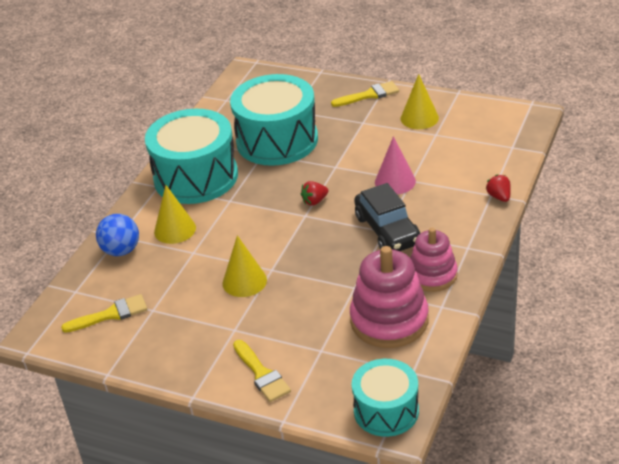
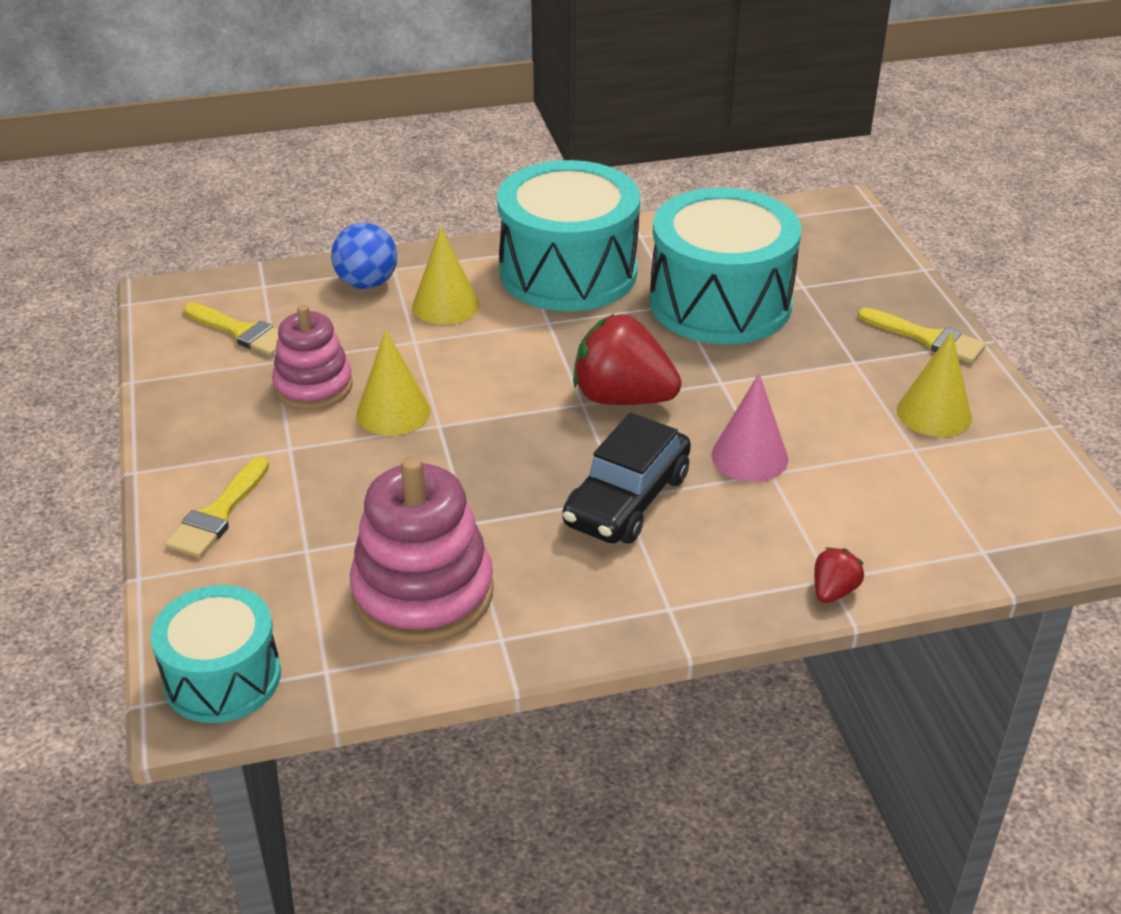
camera: 50 degrees right, 0 degrees up
(314, 201) = (622, 398): red strawberry -> red strawberry, size x2.14
(432, 275) = (566, 596): pink stacking toy -> pink stacking toy (313, 386)

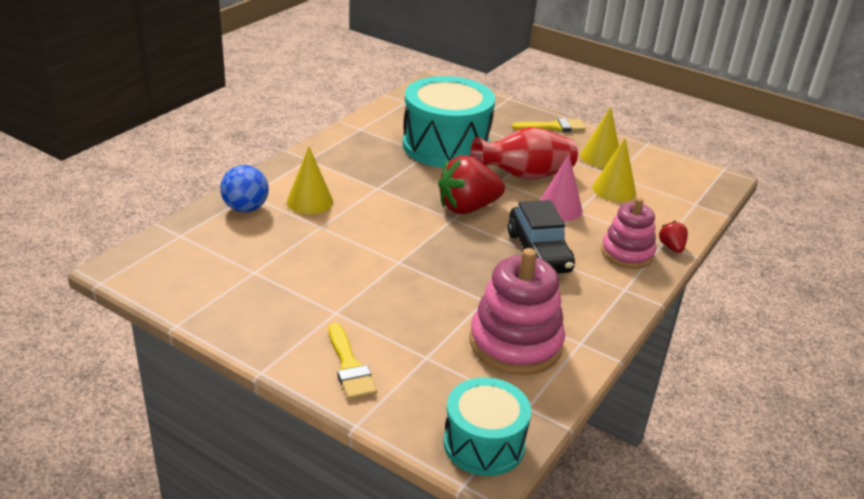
camera: 45 degrees left, 5 degrees down
(241, 332) = (207, 266): yellow brush -> none
(313, 386) = (299, 275): pink stacking toy -> pink stacking toy (627, 253)
(393, 412) = (365, 267): yellow cone -> yellow cone (614, 190)
(568, 272) = (350, 159): turquoise drum -> none
(768, 390) = (524, 176): none -> red vase

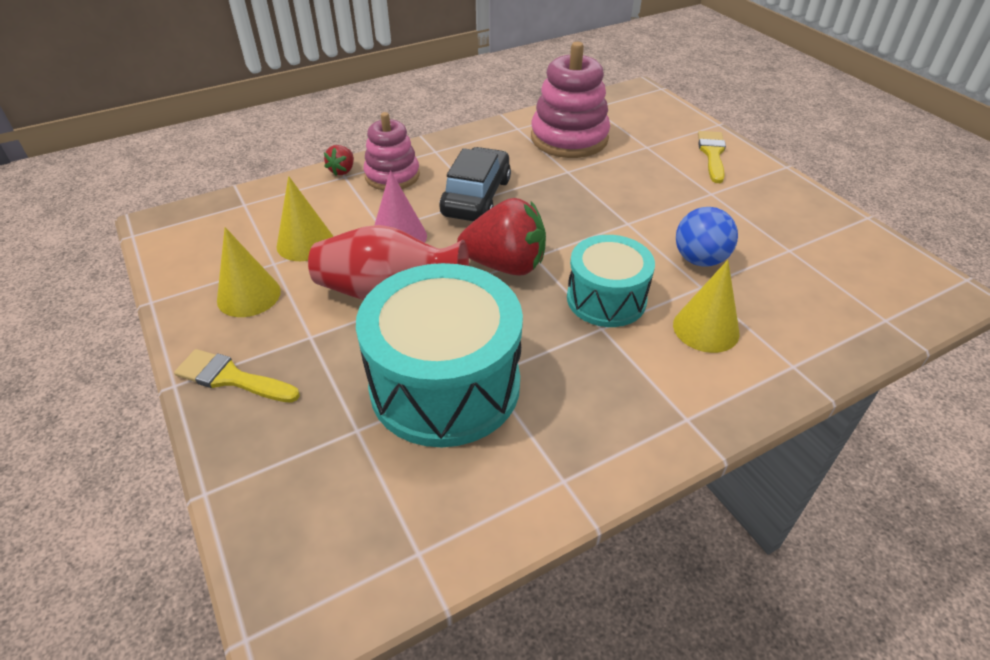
camera: 150 degrees left, 10 degrees up
(245, 208) = (798, 340): blue ball -> blue ball (699, 260)
(484, 443) = (636, 99): turquoise drum -> turquoise drum (606, 299)

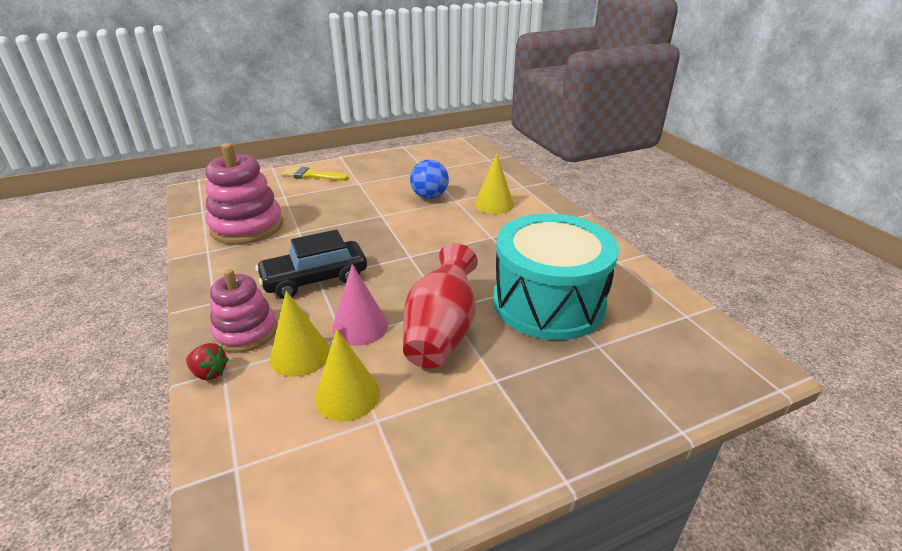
camera: 85 degrees left, 10 degrees down
(231, 378) = (553, 432): yellow brush -> none
(249, 295) = (430, 435): yellow cone -> yellow cone (300, 355)
(476, 197) = (315, 279): black car -> black car turned 45 degrees counterclockwise
(505, 265) = (418, 269): red strawberry -> none
(606, 299) = (463, 232): turquoise drum -> none

